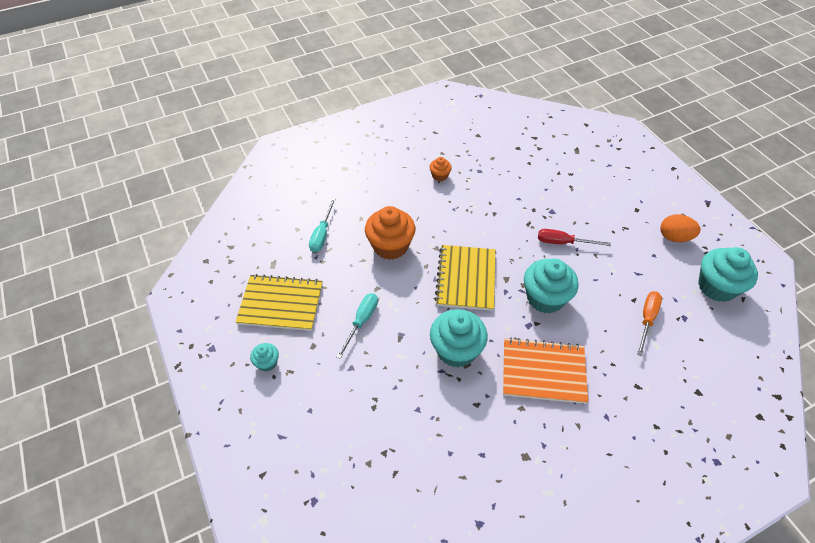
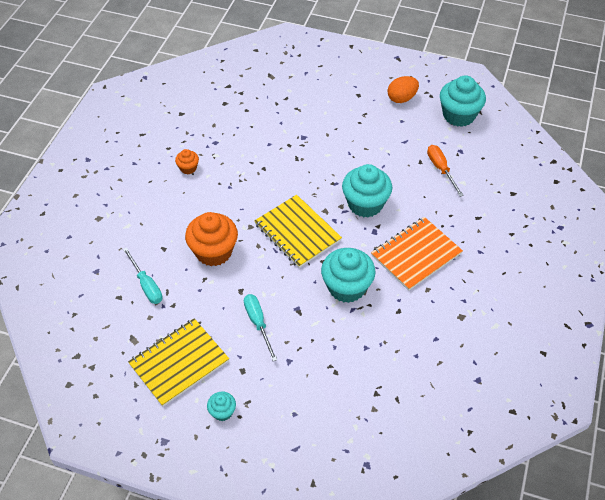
camera: 45 degrees left, 0 degrees up
(563, 242) = (335, 155): red screwdriver -> none

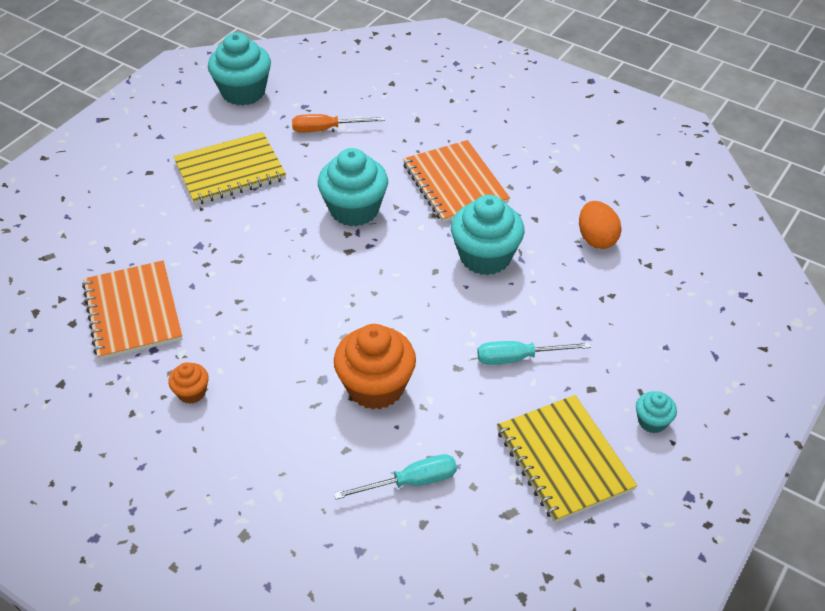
camera: 75 degrees left, 5 degrees down
(240, 125) = (133, 312): none -> orange notebook
(297, 232) = (376, 287): yellow notebook -> yellow notebook (230, 171)
(401, 98) = (182, 133): orange egg -> orange egg (596, 239)

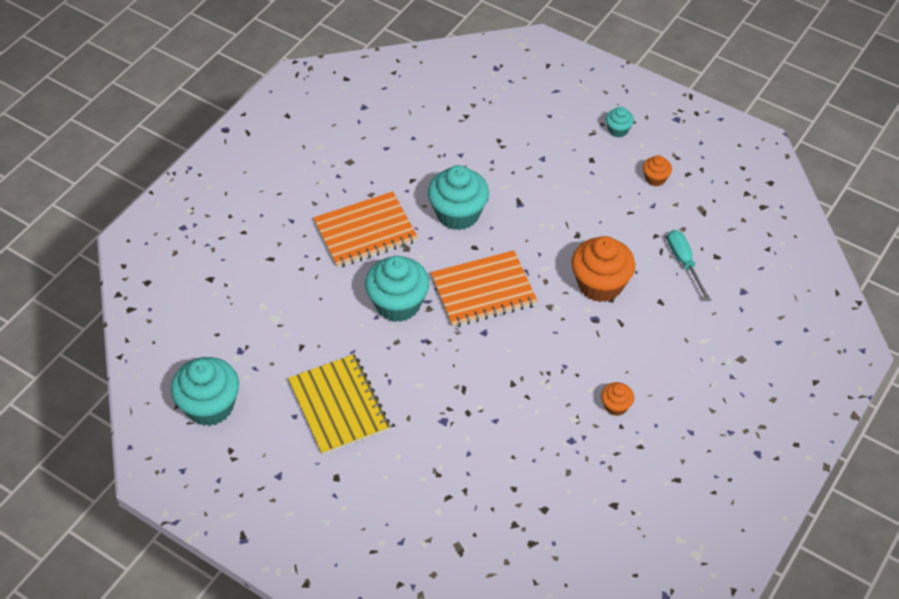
camera: 90 degrees left, 5 degrees up
(133, 312) = (529, 462): orange notebook -> orange notebook (483, 291)
(327, 129) = (280, 329): orange screwdriver -> none
(519, 358) = (565, 198): turquoise screwdriver -> none
(564, 459) = (655, 178): yellow notebook -> orange cupcake
(596, 239) = (437, 143): orange egg -> none

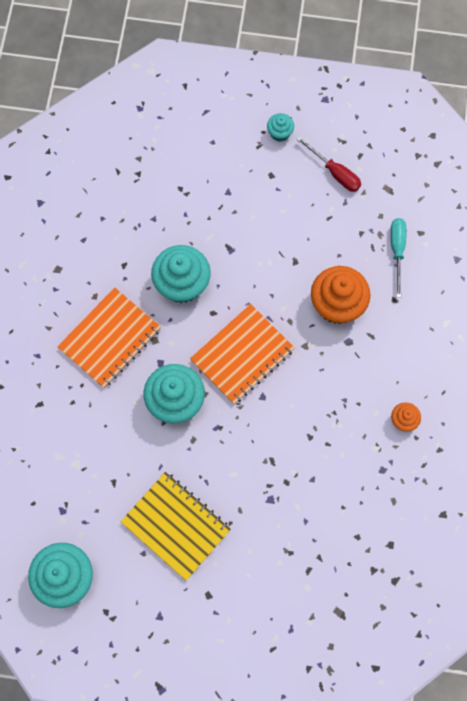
camera: 25 degrees left, 20 degrees up
(655, 178) = (335, 172): orange cupcake -> red screwdriver
(684, 263) = (397, 251): turquoise screwdriver -> turquoise screwdriver turned 45 degrees clockwise

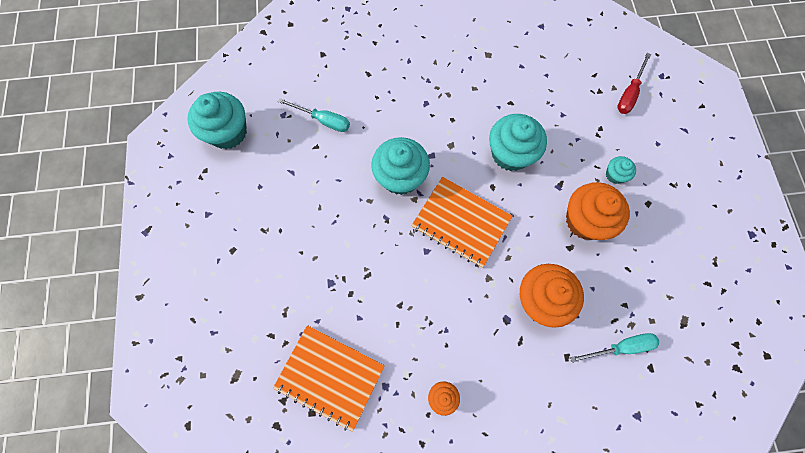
camera: 75 degrees right, 0 degrees up
(83, 467) = (323, 120): none -> turquoise screwdriver
(110, 338) = (440, 110): orange notebook -> orange notebook (330, 376)
(176, 526) = (288, 206): yellow notebook -> none
(272, 238) = (585, 220): none -> orange cupcake
(280, 133) = (695, 200): turquoise cupcake -> turquoise cupcake (615, 175)
(335, 172) = (678, 263): red screwdriver -> red screwdriver (629, 93)

